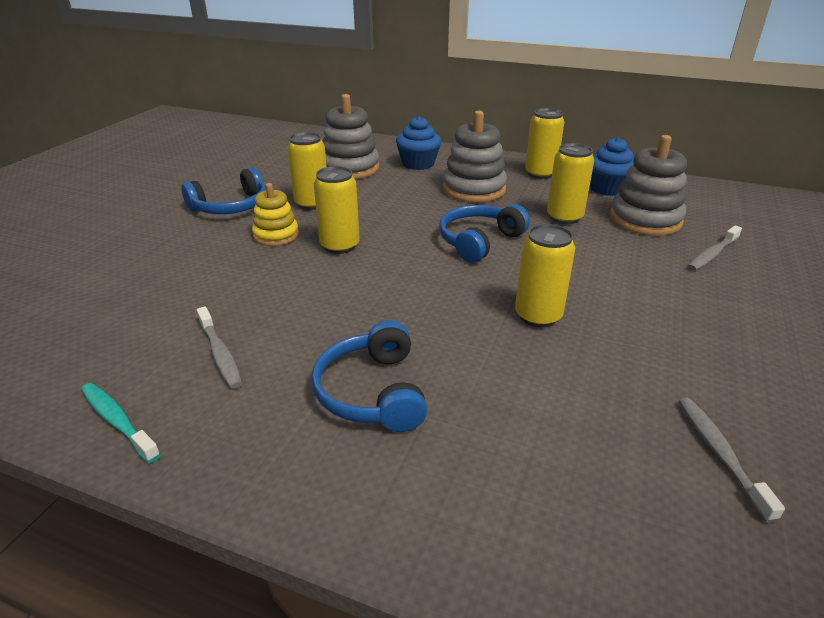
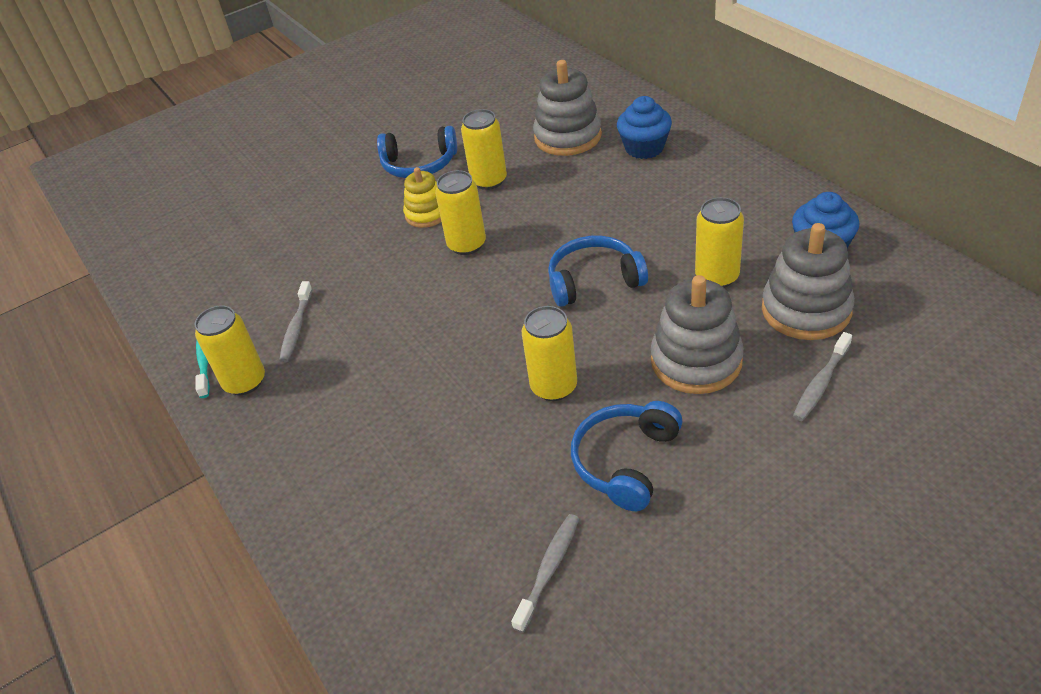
camera: 40 degrees right, 10 degrees up
(372, 392) = (363, 404): blue headphones -> blue headphones (625, 461)
(474, 189) = (664, 205): grey stacking toy -> grey stacking toy (696, 361)
(540, 174) = (766, 201): yellow can -> yellow can (245, 382)
(712, 254) = (821, 383): grey toothbrush -> grey toothbrush turned 45 degrees counterclockwise

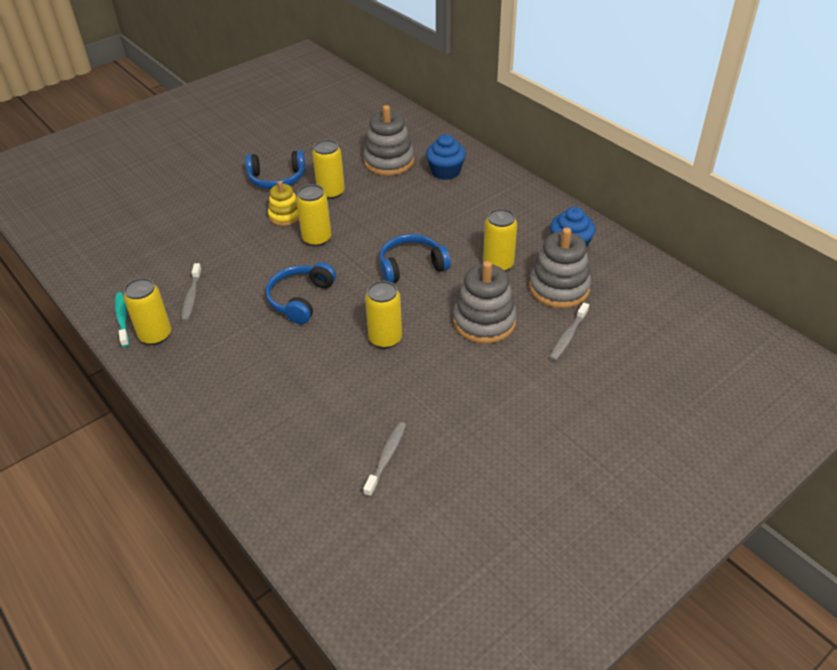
camera: 10 degrees left, 0 degrees up
(625, 461) = (436, 388): blue headphones -> blue headphones (300, 299)

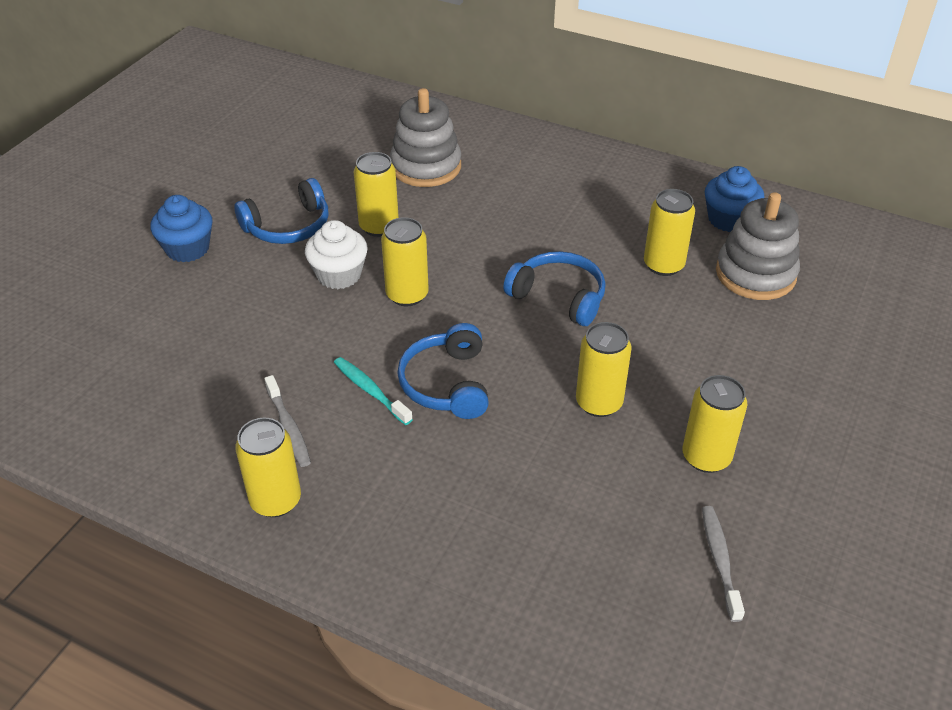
camera: 25 degrees left, 0 degrees up
(122, 319) = (205, 492): turquoise toothbrush -> turquoise toothbrush (370, 391)
(285, 216) = (339, 275): yellow stacking toy -> white cupcake
(411, 266) = (559, 297): blue headphones -> blue headphones turned 75 degrees clockwise
(428, 393) = (706, 457): none -> yellow can
(445, 172) = (509, 162): blue cupcake -> blue cupcake (187, 248)
(484, 322) = (702, 342): grey stacking toy -> none
(568, 336) = (811, 331): grey toothbrush -> none

